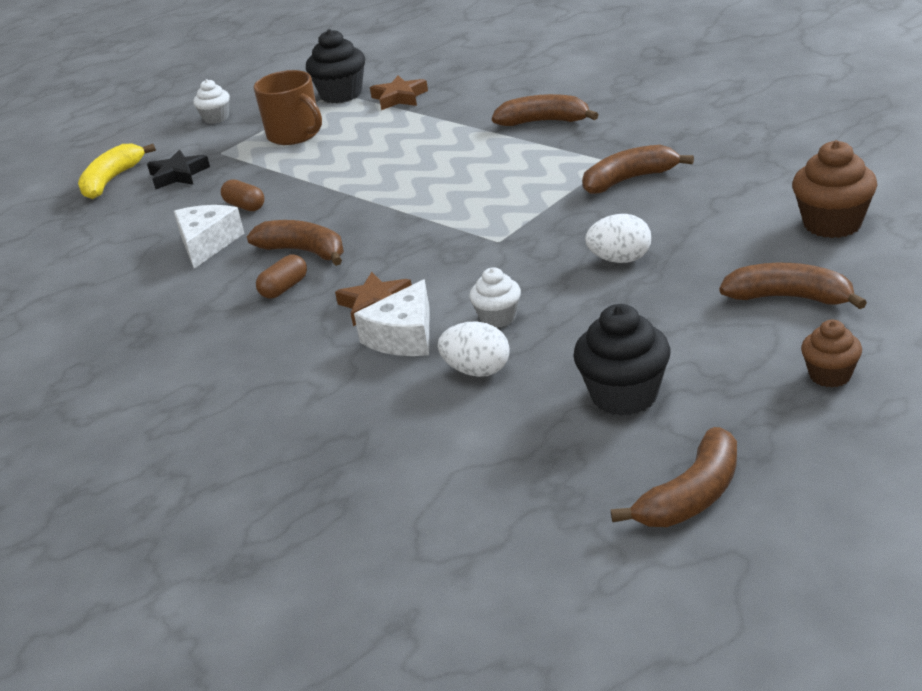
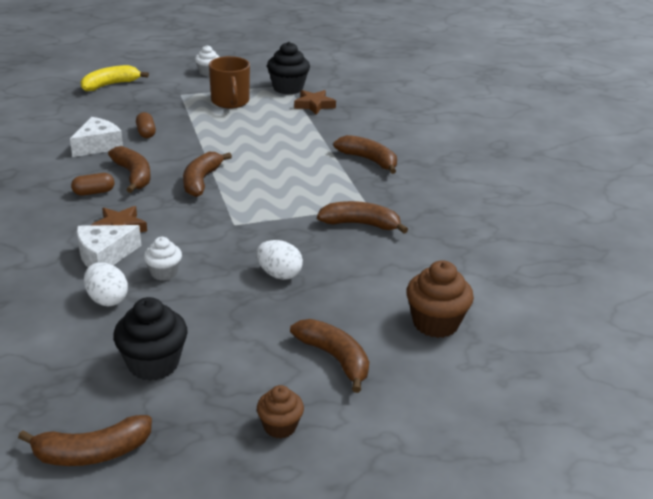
camera: 25 degrees right, 0 degrees up
(178, 175) = (143, 97): black star -> none
(393, 220) = (201, 181): none -> brown banana

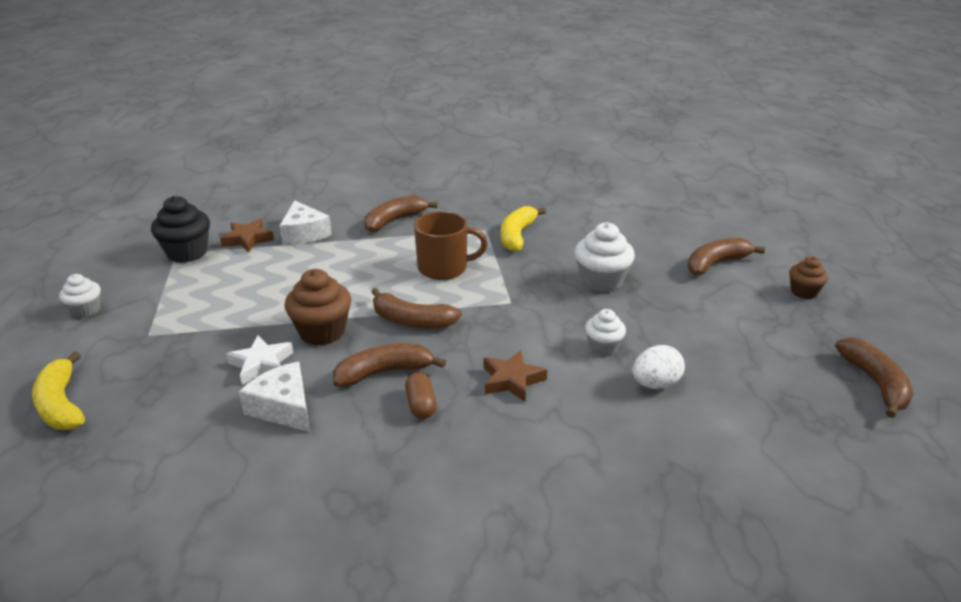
camera: 80 degrees left, 0 degrees up
(104, 256) = (572, 389): white cheese -> white cheese (304, 233)
(146, 133) = (261, 364): brown capsule -> white star
(153, 364) = (749, 352): black cupcake -> none
(230, 102) = (201, 295): brown mug -> brown mug (444, 268)
(279, 274) = (601, 281): white egg -> white cupcake
(360, 224) = (517, 235): brown banana -> yellow banana
(435, 323) = (662, 220): brown cupcake -> brown cupcake (322, 332)

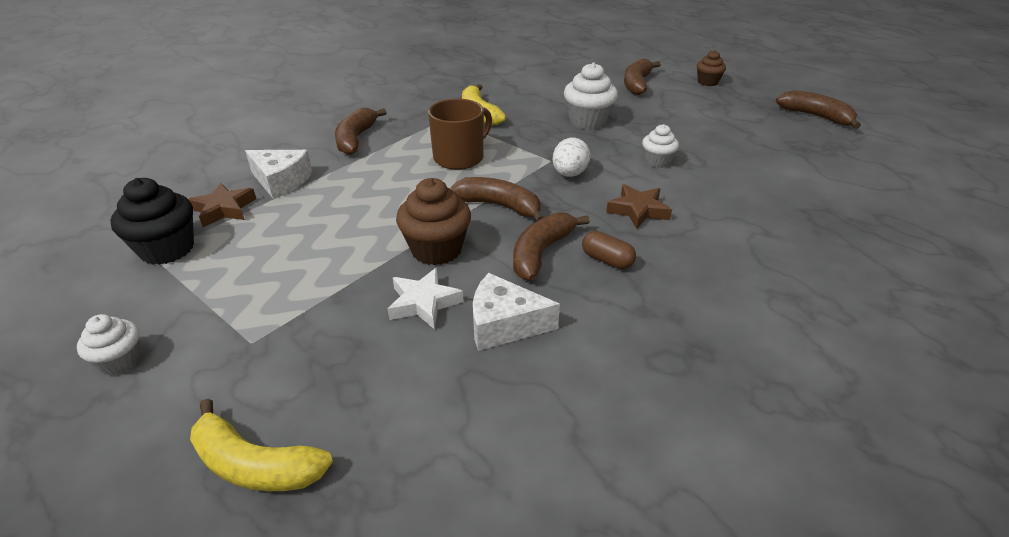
camera: 40 degrees left, 5 degrees up
(412, 321) = (499, 206): brown banana -> brown banana turned 135 degrees counterclockwise
(655, 384) = (721, 169): white egg -> white egg (569, 174)

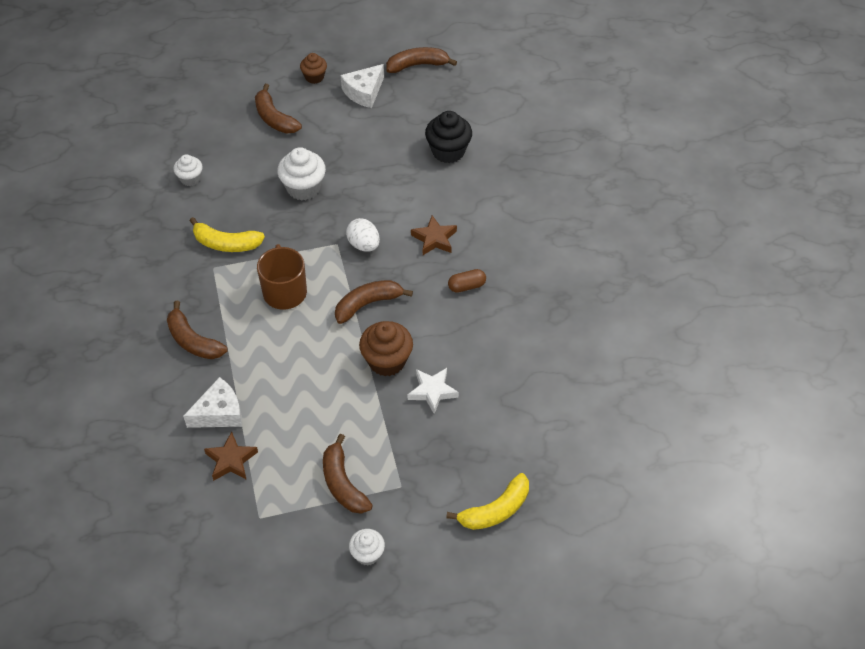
camera: 55 degrees left, 15 degrees up
(167, 249) = (259, 507): black cupcake -> black cupcake (448, 151)
(504, 324) = (480, 364): white cheese -> white cheese (364, 92)
(541, 253) = (434, 312): brown banana -> brown banana (343, 484)
(657, 161) = (392, 190): white cupcake -> white cupcake (190, 179)

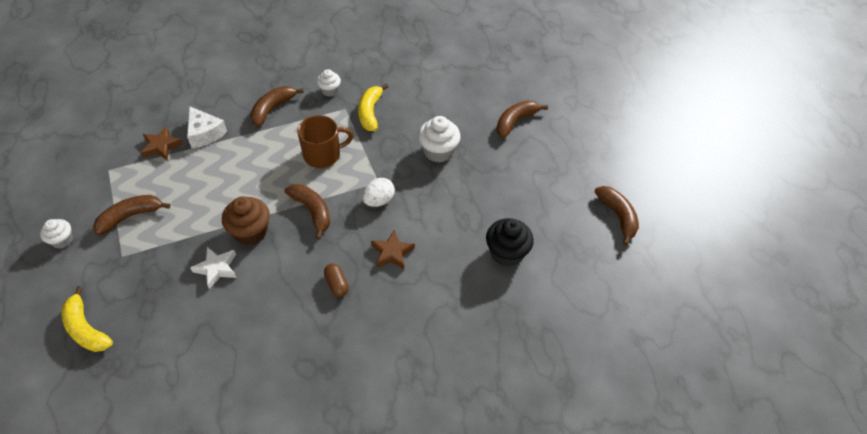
camera: 80 degrees right, 0 degrees up
(190, 179) = (435, 81): white cupcake -> white cupcake (330, 91)
(314, 77) = (574, 141): brown cupcake -> none
(364, 92) = (566, 179): white cheese -> none

